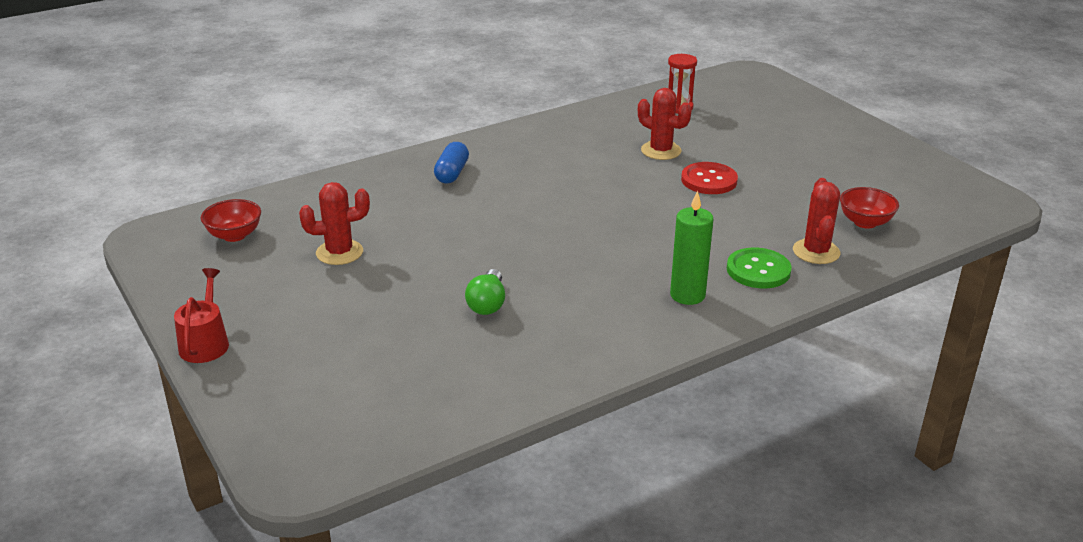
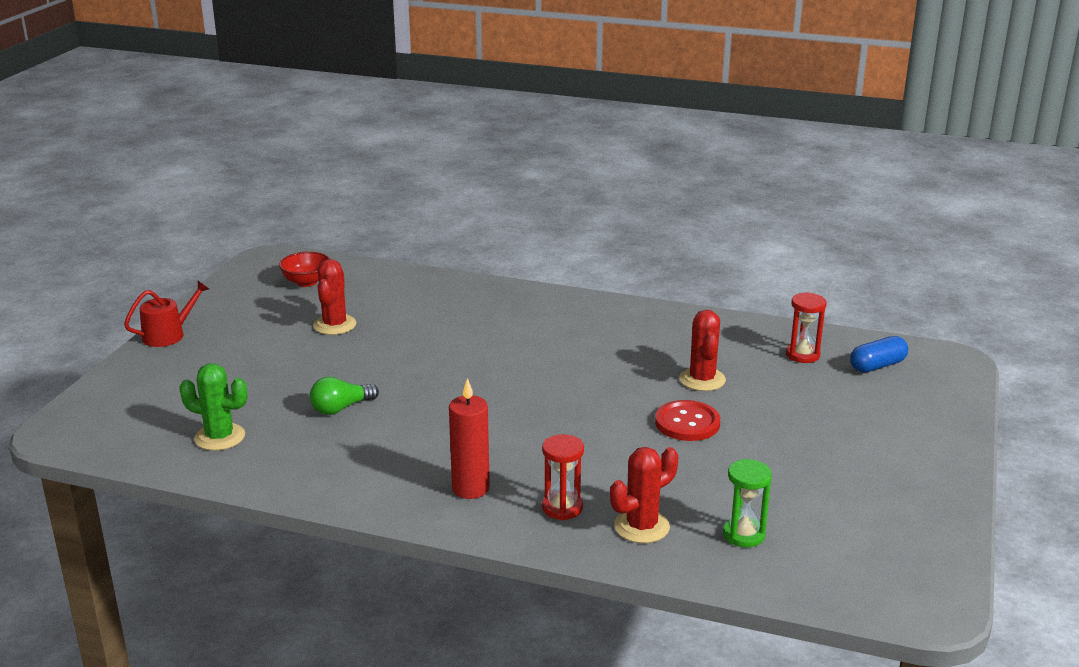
camera: 50 degrees right, 5 degrees down
(339, 252) = (334, 325): red cactus -> red cactus turned 60 degrees clockwise
(447, 382) = (220, 437): none -> green cactus
(452, 173) = (510, 312): blue capsule -> blue capsule (877, 366)
(687, 295) = (470, 488): green candle -> red candle
(758, 270) = (562, 508): green button -> red hourglass
(865, 222) = (743, 535): red bowl -> green hourglass

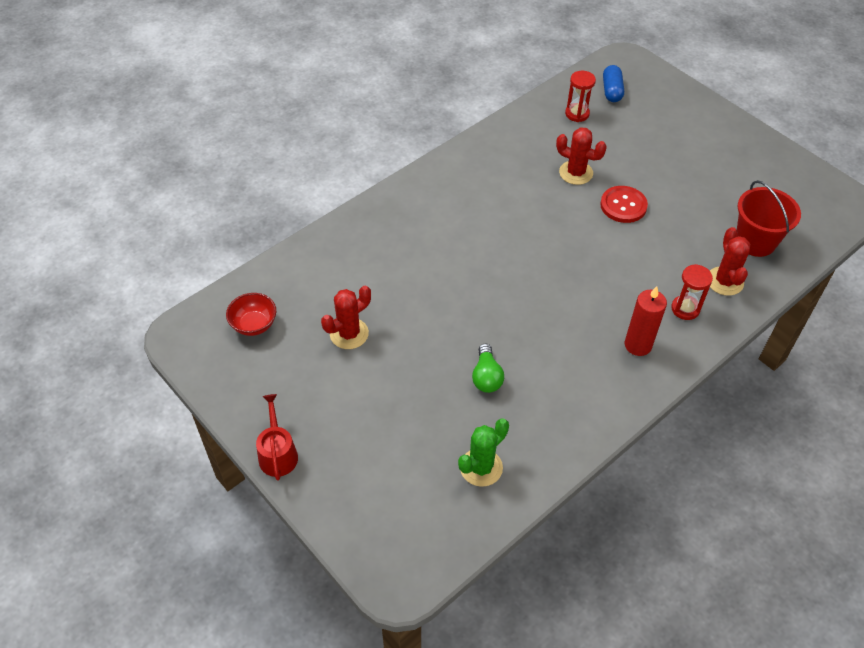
camera: 60 degrees left, 25 degrees up
(334, 325) = (349, 334): red cactus -> red cactus turned 75 degrees counterclockwise
(743, 535) = (755, 241): green hourglass -> red bucket

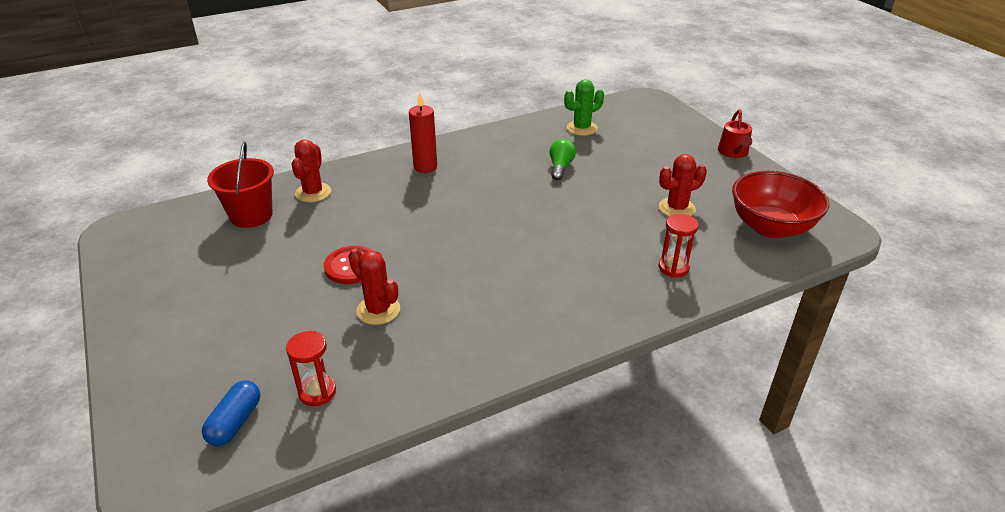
camera: 165 degrees left, 15 degrees down
(254, 324) = (771, 227): red bowl -> red bowl, size x1.87
(685, 309) = (366, 181): red hourglass -> red hourglass (673, 268)

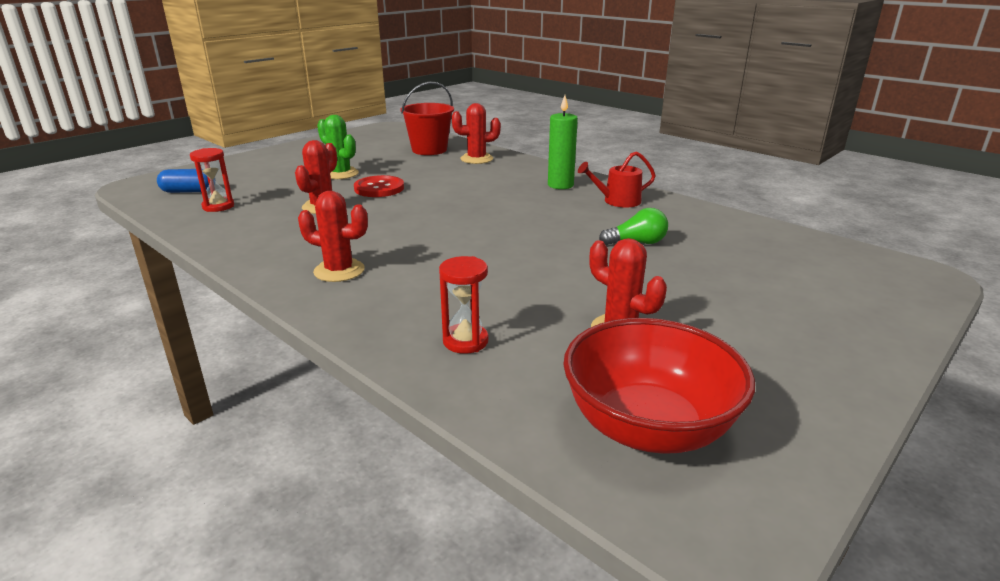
camera: 70 degrees right, 10 degrees down
(425, 167) = (560, 185): red candle -> green candle
(541, 312) = (339, 271): none -> red cactus
(581, 128) = (752, 242): green cactus -> green cactus (341, 174)
(733, 152) = (867, 370): red watering can -> red watering can (617, 201)

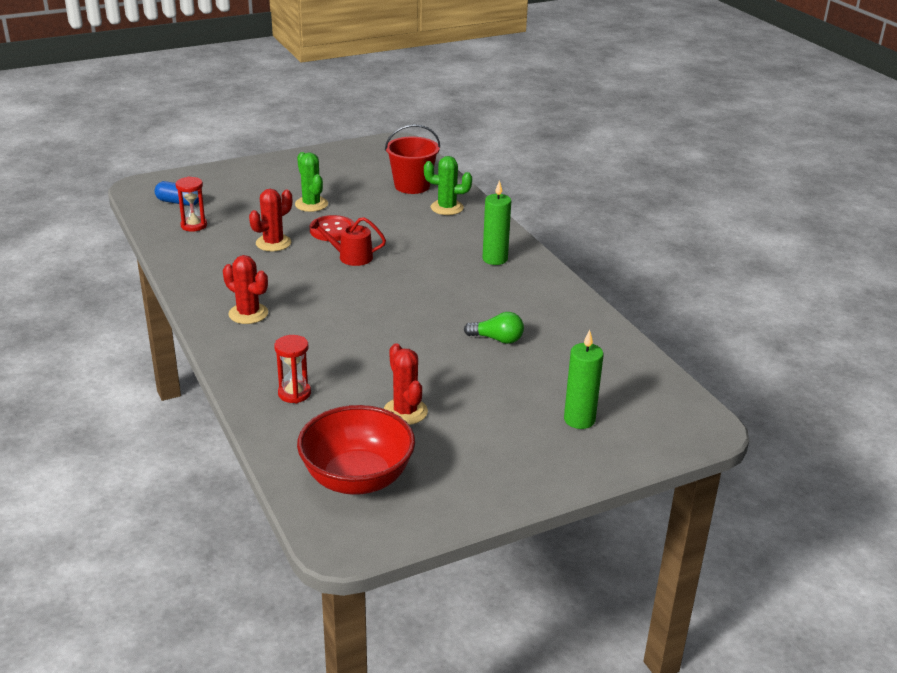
camera: 20 degrees right, 5 degrees up
(476, 159) = (447, 208): red cactus -> green cactus
(617, 201) = (528, 290): red watering can -> red watering can (351, 257)
(808, 295) = (579, 420): none -> green candle

